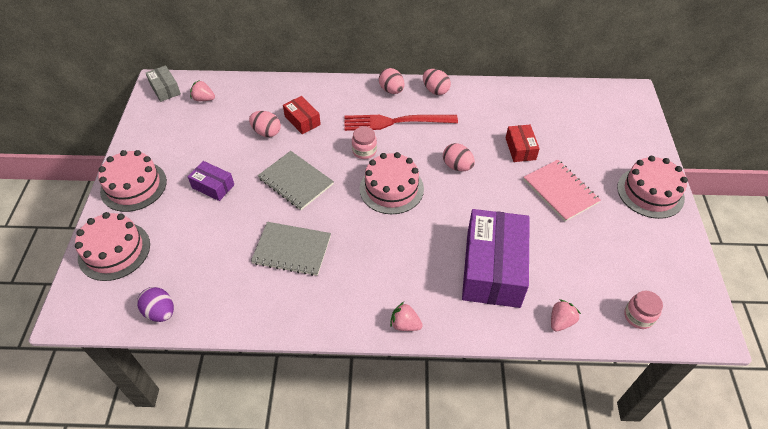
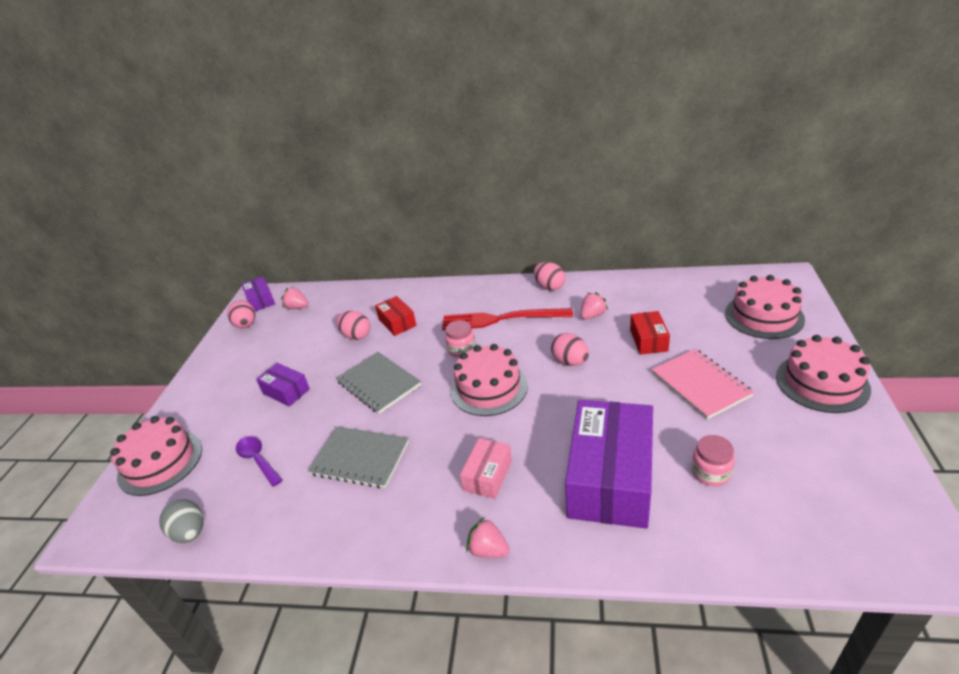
camera: 10 degrees right, 15 degrees down
(133, 186) = (202, 394): pink cake -> pink cake (764, 316)
(160, 312) = (190, 532): purple egg -> grey egg
(165, 89) = (261, 300): grey box -> purple box
(203, 250) = (258, 460): none -> purple spoon
(391, 90) = (500, 289): pink egg -> pink egg (246, 325)
(398, 265) = (488, 475): none -> pink box
(560, 321) = (705, 547): pink strawberry -> pink strawberry (592, 315)
(638, 316) = (821, 541): pink jar -> pink jar (710, 472)

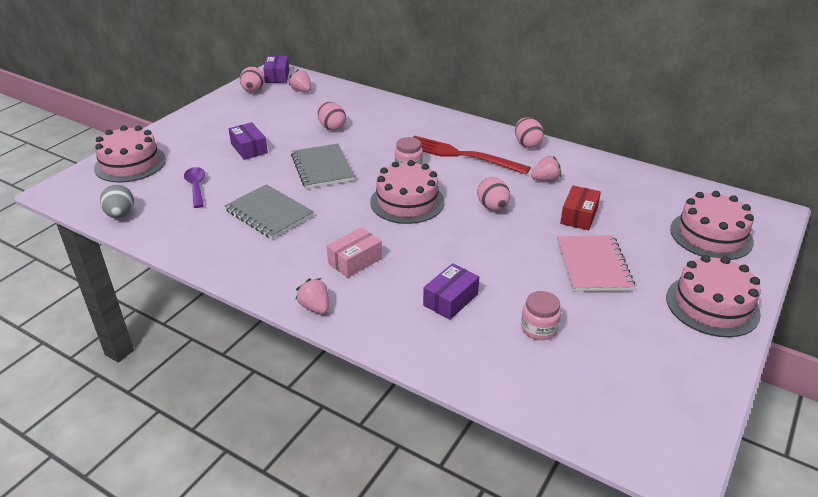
camera: 20 degrees right, 0 degrees up
(397, 322) = (372, 128): red box -> none
(610, 478) = (450, 300): purple box -> purple box, size x0.47

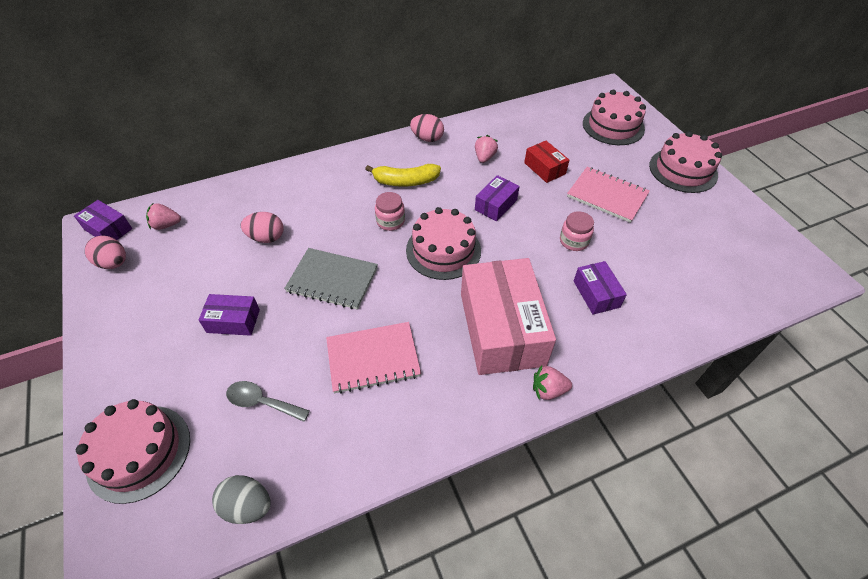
camera: 55 degrees left, 15 degrees up
(196, 187) = (262, 402): purple spoon -> grey spoon
(269, 213) = (373, 358): grey notebook -> pink notebook
(355, 261) = (501, 328): pink box -> pink box, size x2.11
(461, 155) = (405, 181): red fork -> yellow banana
(493, 207) = (496, 205): pink egg -> purple box
(539, 329) = (659, 263): pink jar -> pink jar (574, 241)

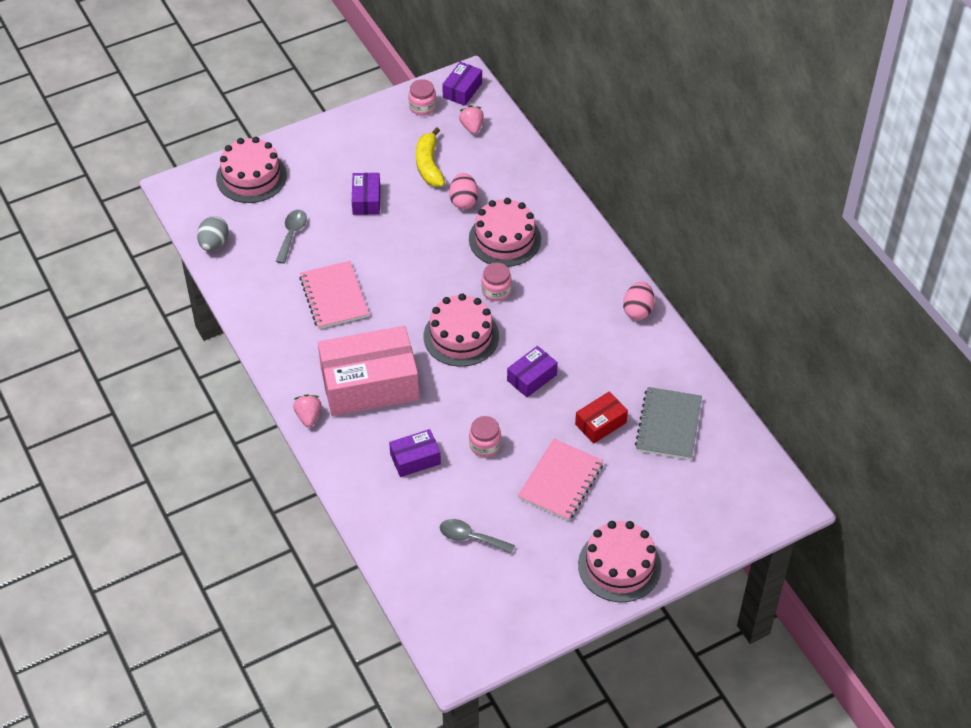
camera: 85 degrees right, 0 degrees up
(114, 263) = (422, 107): pink egg -> pink jar
(332, 280) = (416, 257): grey notebook -> grey notebook (668, 425)
(405, 181) = (559, 297): yellow banana -> yellow banana (429, 165)
(484, 157) = (611, 366): pink strawberry -> none
(496, 205) = (532, 378): purple box -> purple box turned 75 degrees counterclockwise
(613, 126) = (699, 500): pink cake -> pink cake (504, 239)
(679, 257) = (471, 538): none -> grey spoon

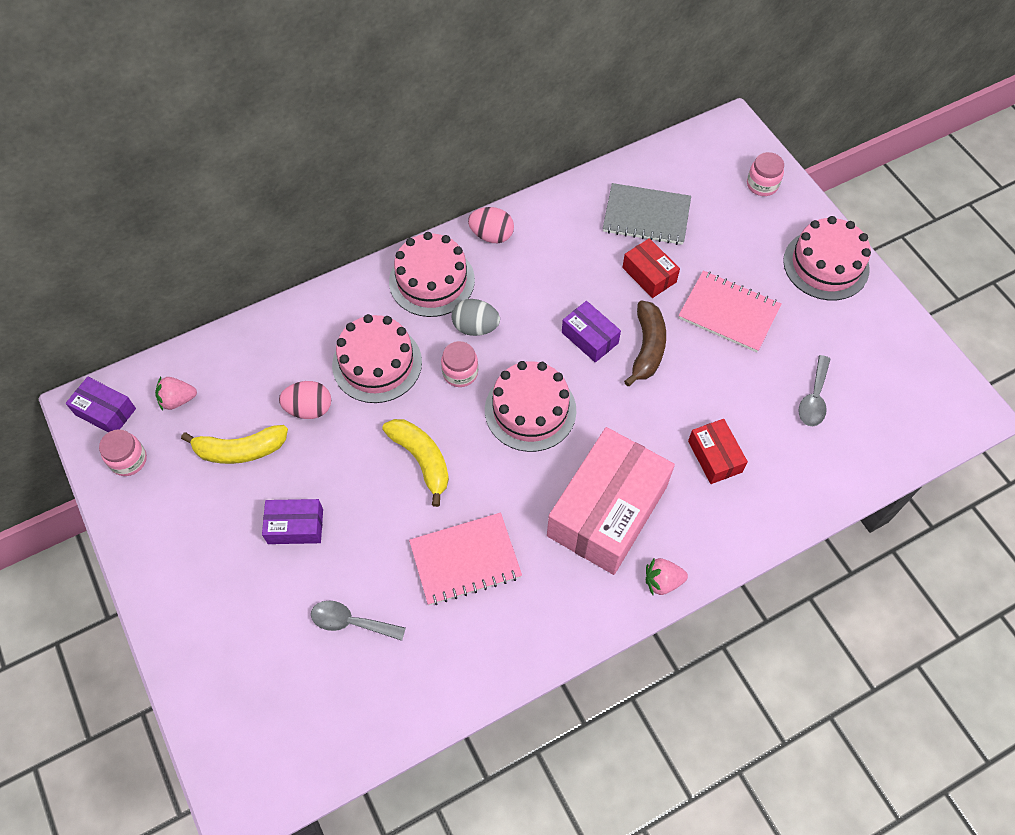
camera: 90 degrees left, 10 degrees up
(214, 243) = (361, 734): grey egg -> grey egg (475, 327)
(251, 177) = (231, 689): pink cake -> pink cake (432, 280)
(369, 384) = (607, 511): pink box -> pink box turned 45 degrees clockwise
(415, 459) = (715, 456): purple box -> red box
(418, 269) = (422, 460): none -> yellow banana
(485, 445) = (688, 385): pink jar -> pink jar (762, 185)
(522, 418) = (647, 348): none -> brown banana

